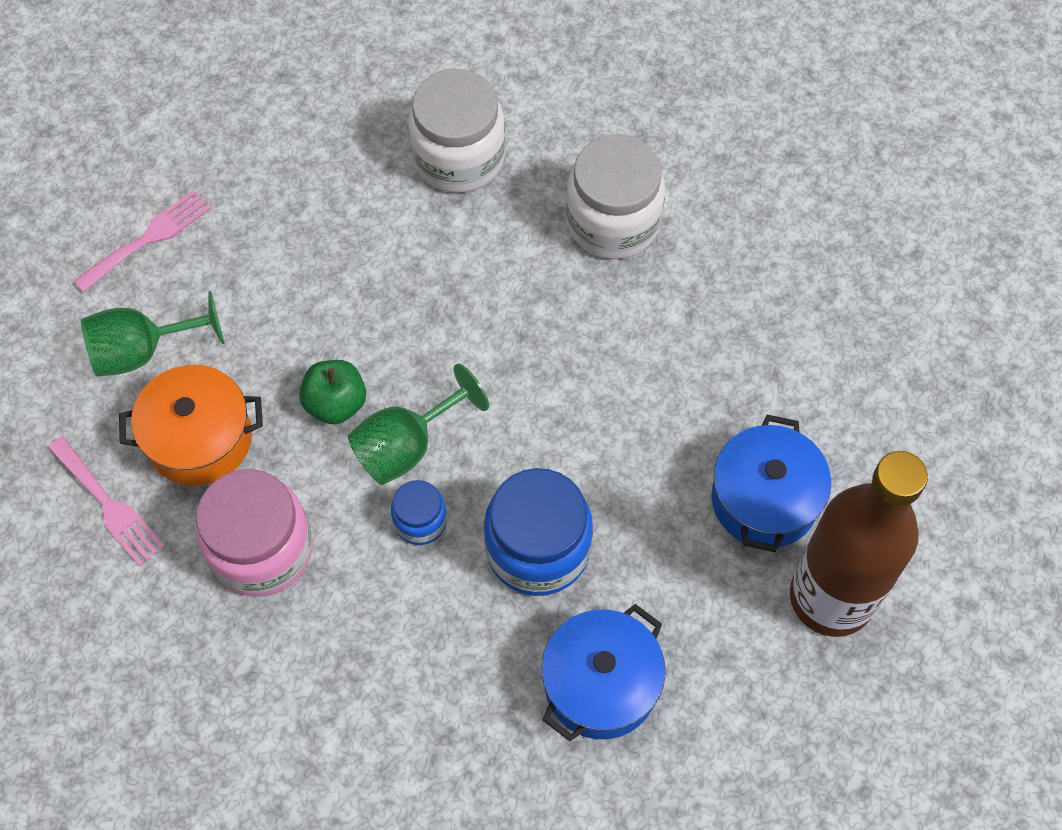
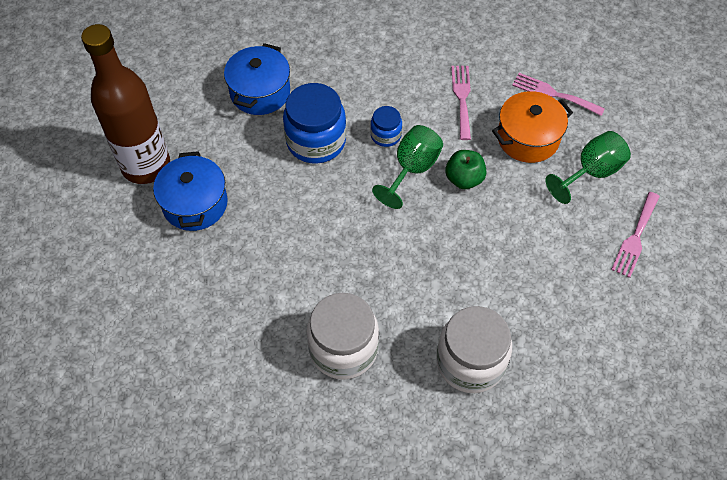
camera: 160 degrees right, 5 degrees down
(262, 550) = (462, 98): pink jar -> pink fork

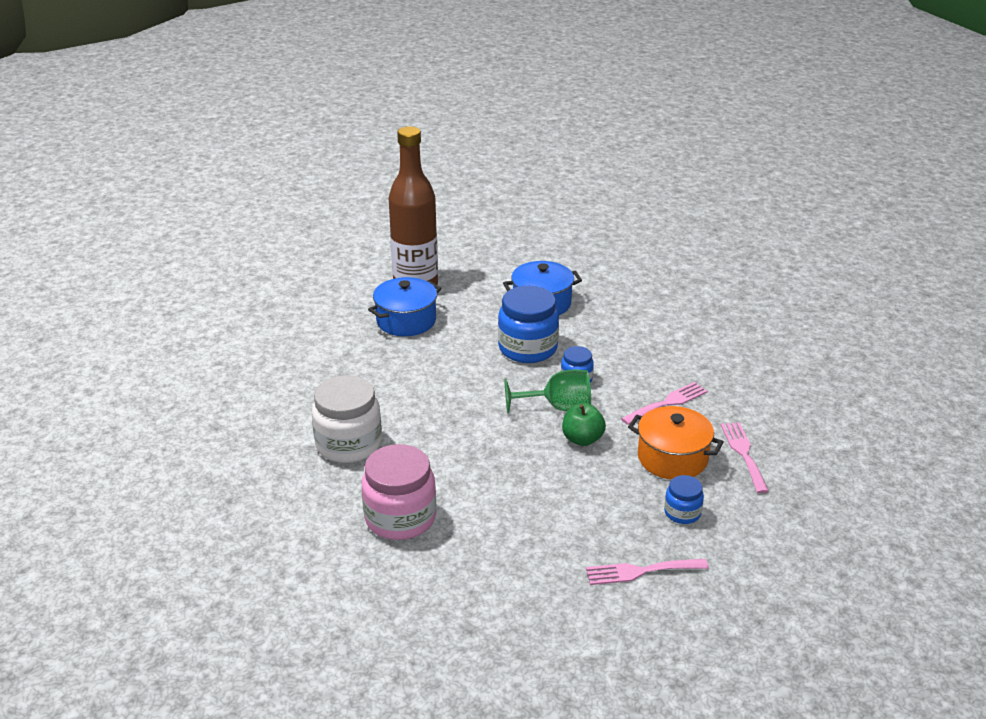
camera: 55 degrees right, 25 degrees down
(470, 362) = (400, 518): white jar -> pink jar
(591, 172) = (682, 513): green goblet -> blue jar

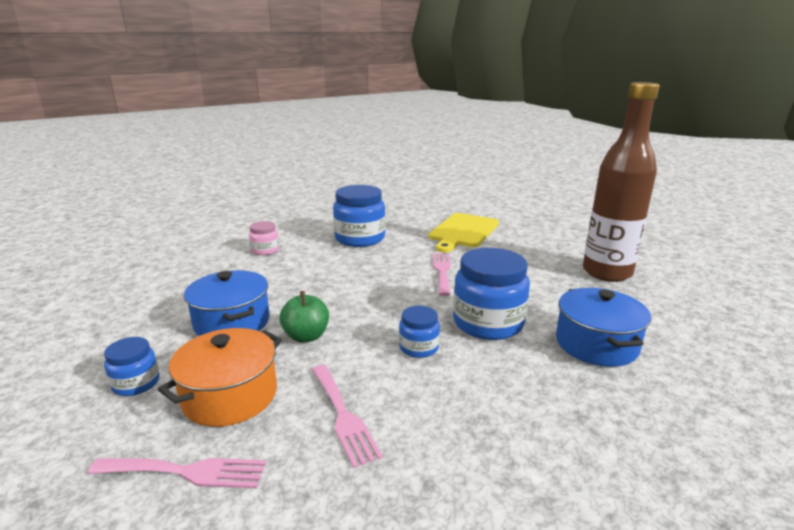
camera: 100 degrees right, 10 degrees down
(315, 367) = (463, 231): none -> yellow cutting board
(349, 444) = (360, 238): white jar -> blue jar
(400, 518) = (265, 250): pink jar -> pink jar, size x0.52
(406, 321) = (538, 265): blue pot -> blue pot (232, 322)
(558, 407) = (369, 329): green goblet -> none
(640, 571) = (93, 341): pink fork -> pink fork (442, 271)

